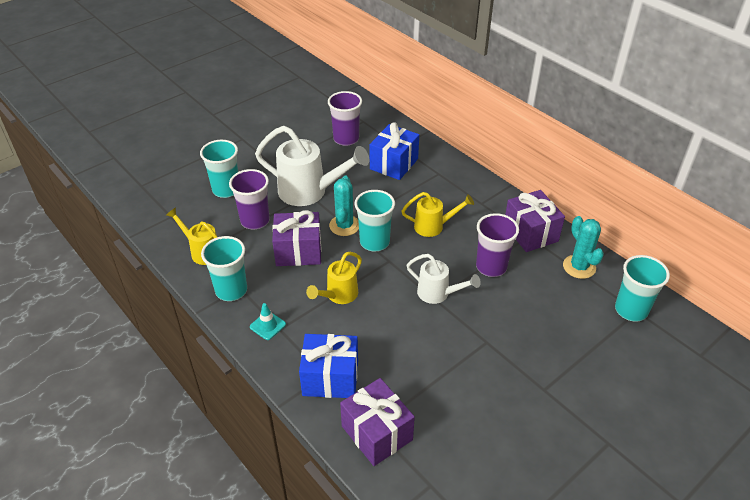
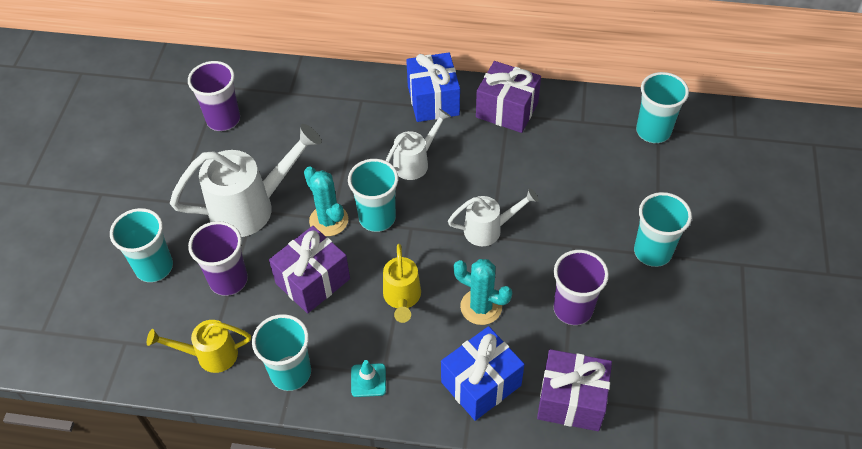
camera: 40 degrees left, 10 degrees up
(394, 164) = (305, 117): blue gift -> blue gift (433, 100)
(433, 226) = (415, 162): yellow watering can -> white watering can
(491, 267) = (507, 169): purple cup -> purple cup (573, 309)
(542, 385) = (652, 252): none -> turquoise cup
(579, 267) = (577, 117): turquoise cactus -> turquoise cactus (481, 307)

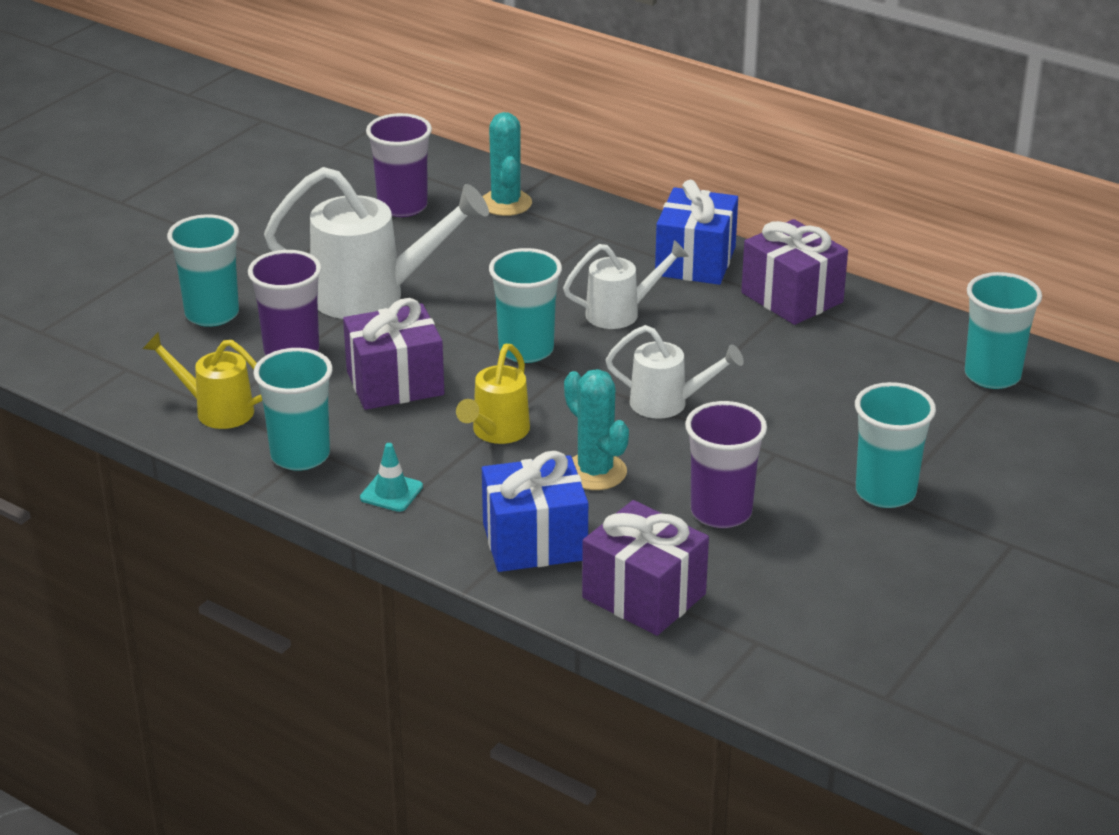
camera: 25 degrees right, 20 degrees down
(328, 220) = (461, 334): turquoise cactus -> turquoise cactus (506, 203)

